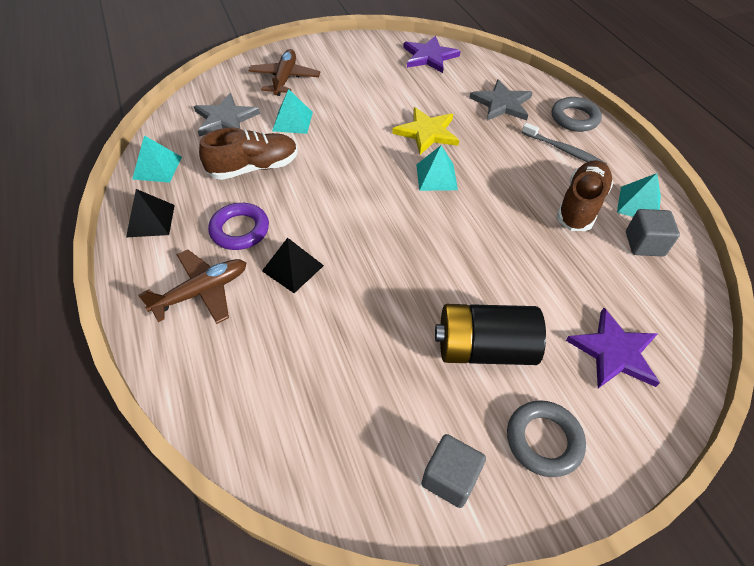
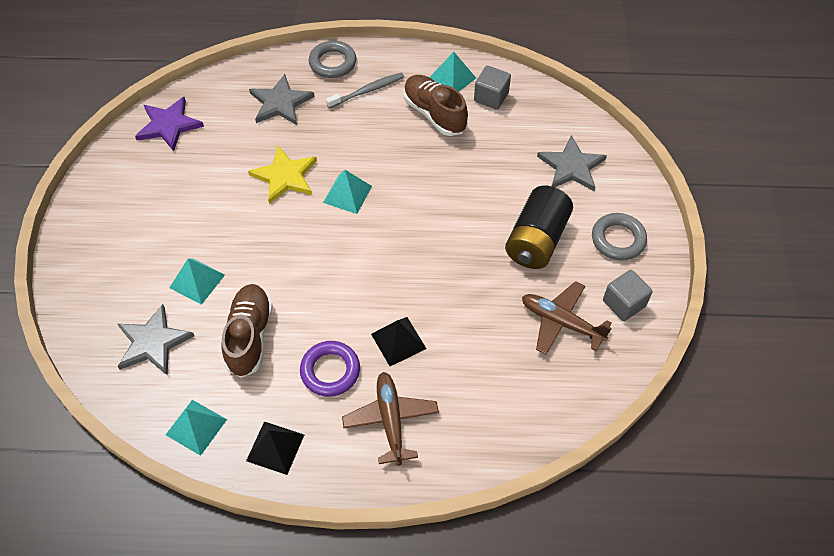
camera: 65 degrees left, 5 degrees up
(285, 79) = (117, 266): brown plane -> brown plane (561, 322)
(614, 352) = (571, 166): purple star -> grey star

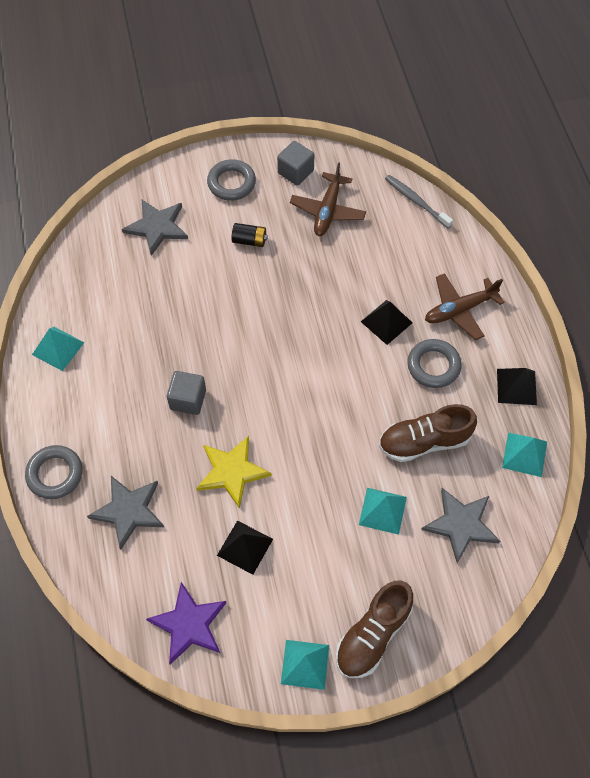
camera: 105 degrees left, 5 degrees up
(213, 172) = (245, 547): none -> black pyramid
(330, 371) = (433, 366): purple ring -> grey ring
(347, 194) = (239, 406): turquoise pyramid -> turquoise pyramid (305, 664)
(367, 91) = (93, 426): grey toothbrush -> grey toothbrush (416, 201)
(434, 114) = (113, 353): brown shoe -> brown shoe (373, 634)
(491, 97) = (80, 307): grey cube -> grey cube (188, 399)
(536, 240) = (249, 240): black battery -> black battery, size x0.48

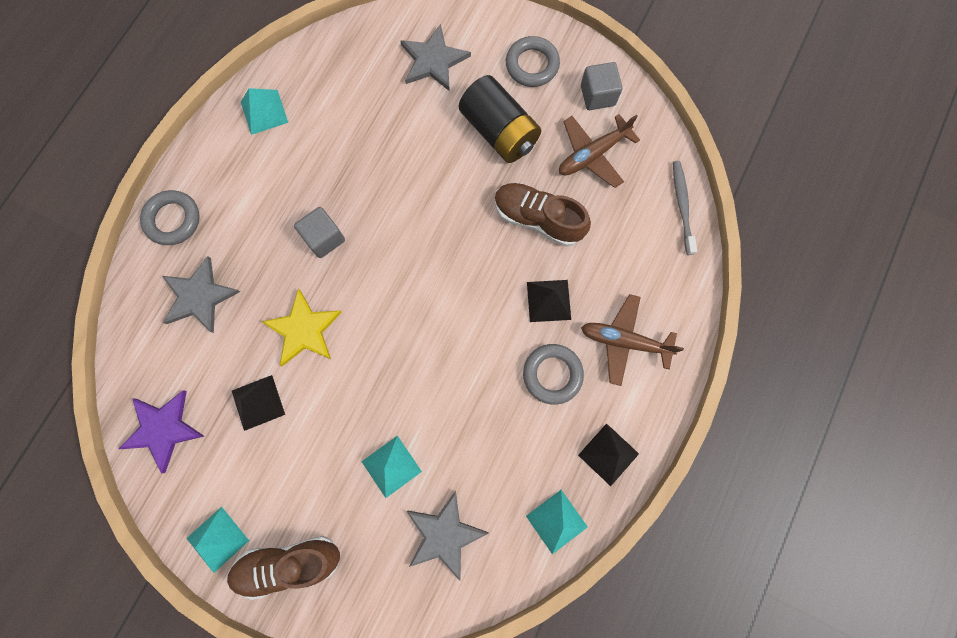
camera: 40 degrees right, 15 degrees up
(249, 240) = (499, 132): black battery -> black battery, size x2.09
(424, 441) = (481, 436): brown shoe -> brown shoe (538, 219)

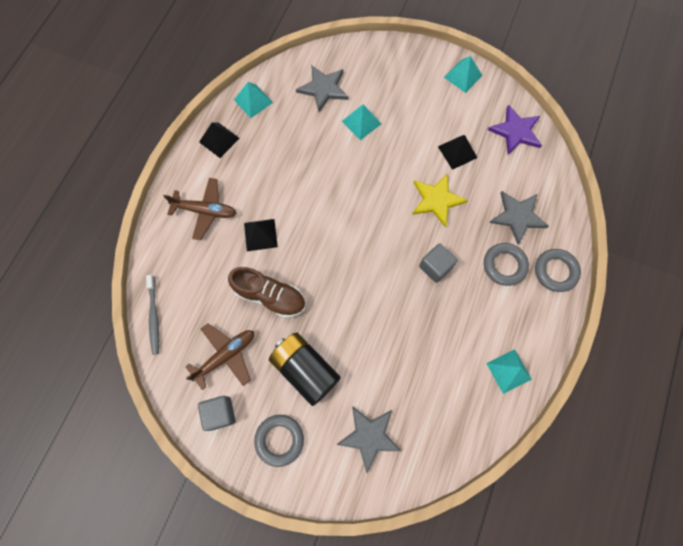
camera: 175 degrees right, 5 degrees down
(289, 563) = (416, 68): brown shoe -> none
(552, 374) = (257, 185): grey ring -> grey ring (504, 265)

